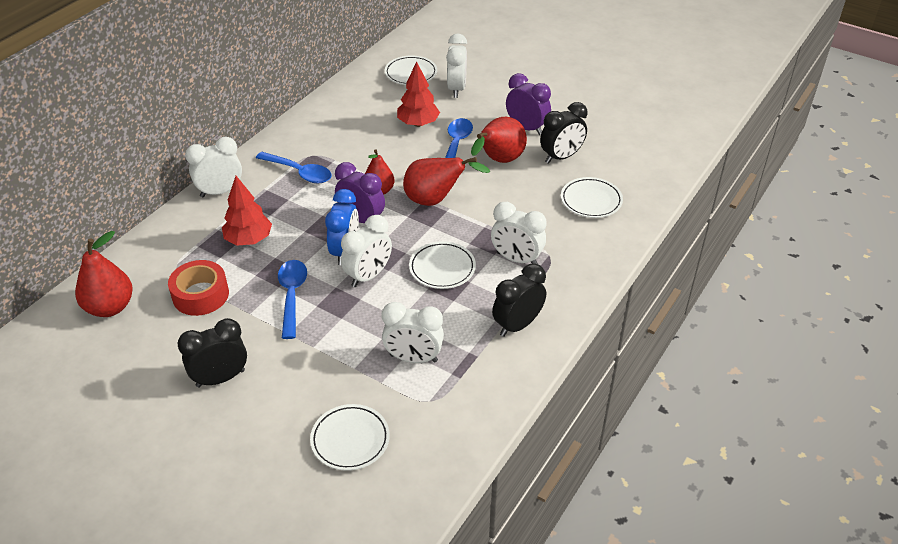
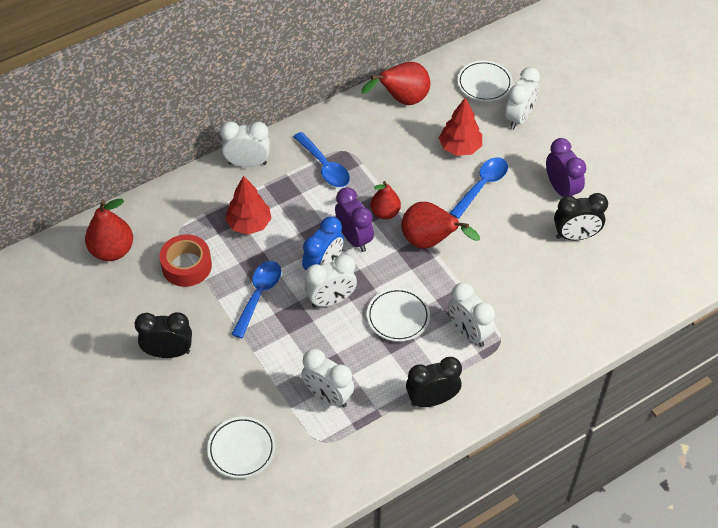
camera: 25 degrees right, 10 degrees up
(498, 161) = (512, 219): red pear -> red pear (402, 100)
(591, 201) = (574, 296): white plate -> none

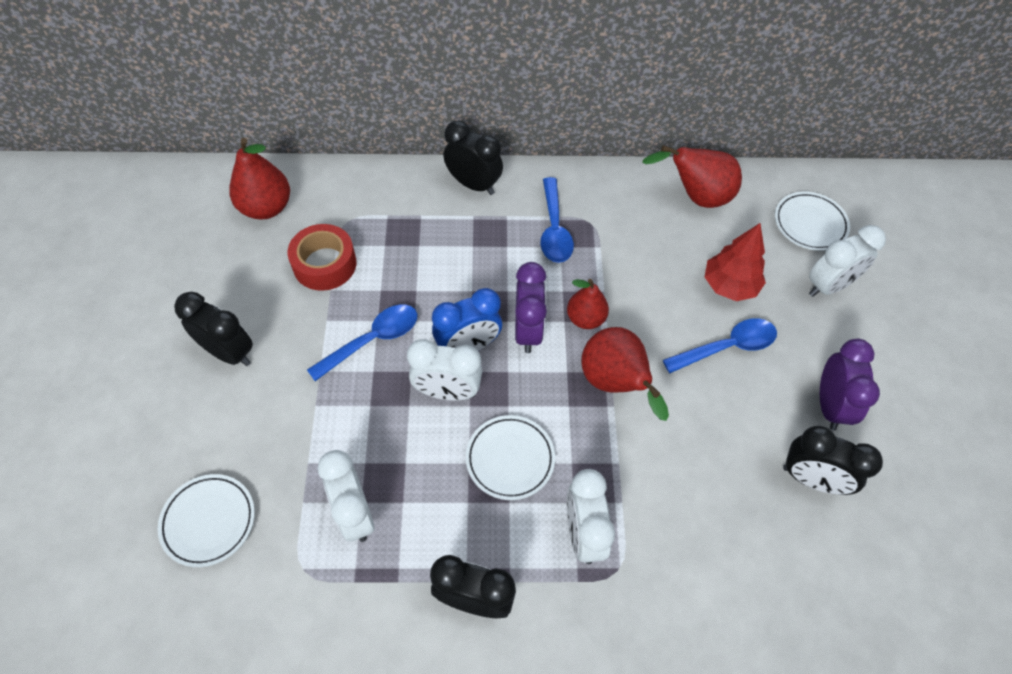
camera: 30 degrees right, 5 degrees up
(247, 163) = (473, 184): white clock -> black clock
(249, 224) = (425, 252): red tree -> none

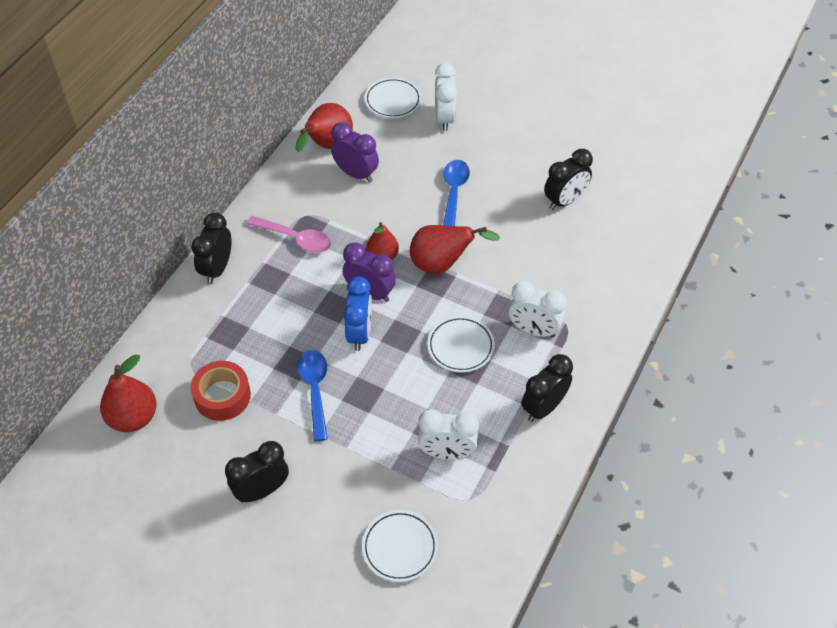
camera: 60 degrees left, 5 degrees down
(447, 391) = (388, 361): white clock -> none
(473, 184) = (217, 269): black clock -> black clock turned 45 degrees counterclockwise
(554, 229) = (296, 239): blue spoon -> pink spoon
(729, 285) = (410, 167): red tree -> none
(829, 405) = (525, 165): purple clock -> purple clock (356, 174)

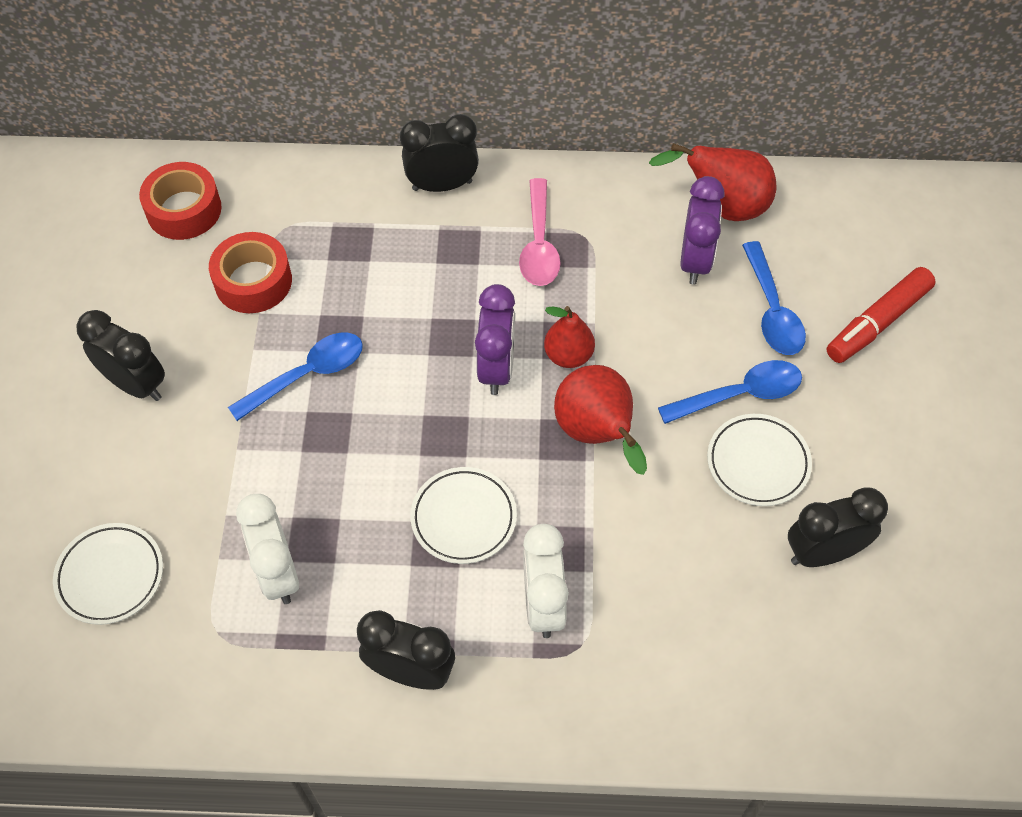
camera: 65 degrees right, 5 degrees up
(133, 417) = (184, 210): red pear -> red tape
(359, 333) = (422, 385): blue clock -> none
(393, 101) = (864, 244): white plate -> white plate (758, 463)
(410, 156) = (772, 311): none -> blue spoon
(444, 118) = (877, 323): white clock -> red marker
(565, 201) = (823, 553): black clock -> black clock turned 135 degrees clockwise

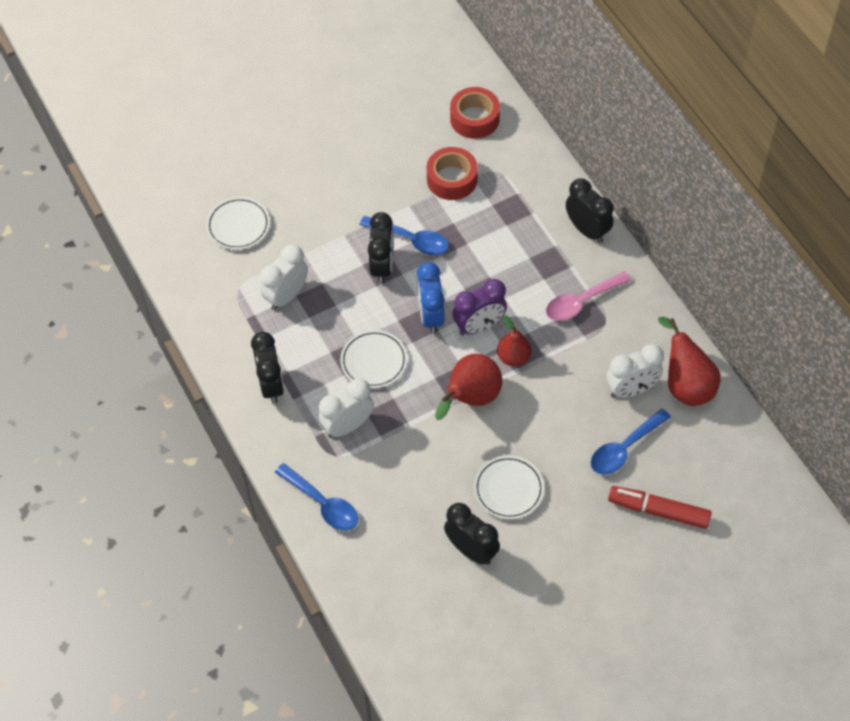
camera: 60 degrees right, 0 degrees up
(136, 384) = (350, 168): black clock -> black clock (382, 267)
(442, 414) = (431, 316): none -> blue clock
(695, 261) = (631, 389): purple clock -> white clock
(740, 394) = (550, 459): blue spoon -> blue spoon (323, 503)

